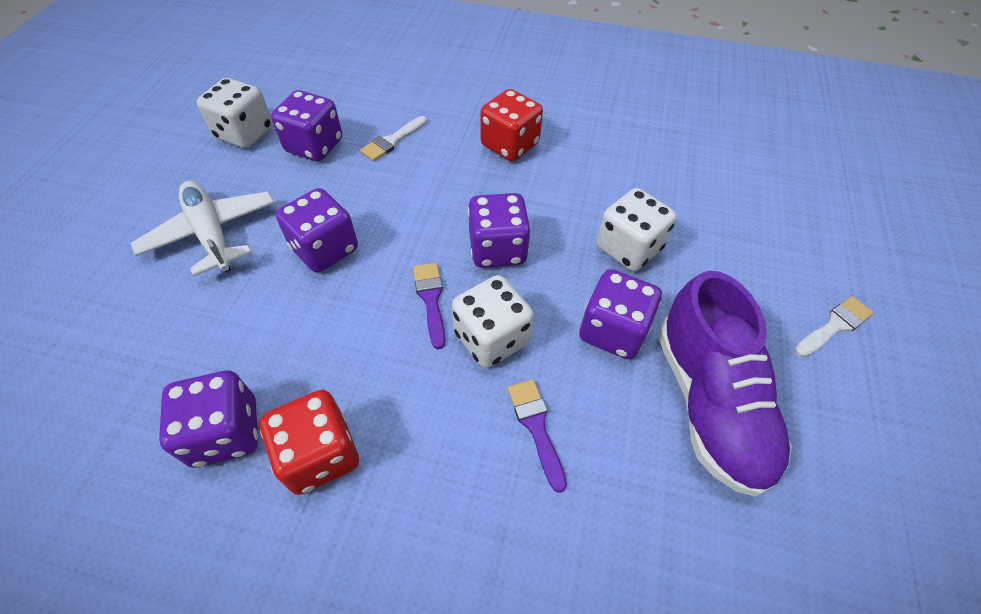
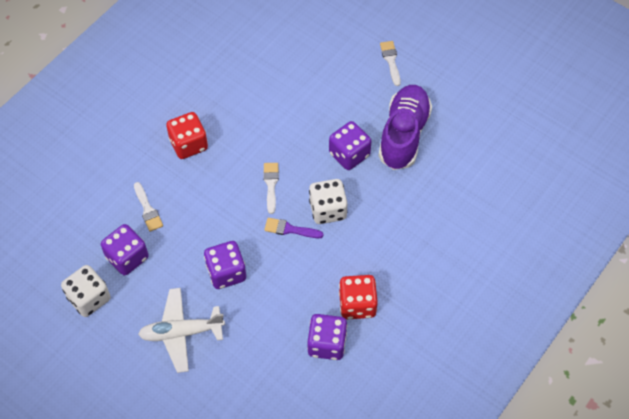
camera: 65 degrees left, 5 degrees up
(497, 249) = (271, 184): purple dice -> white brush
(536, 427) = (384, 210): purple brush -> none
(628, 248) = (302, 121): white dice -> none
(708, 402) = (403, 135): purple shoe -> purple shoe turned 90 degrees counterclockwise

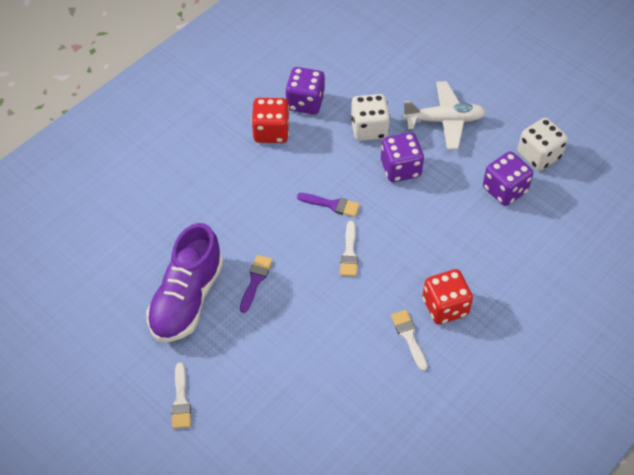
camera: 175 degrees left, 5 degrees down
(148, 209) = (487, 236): white brush -> white brush (409, 337)
(328, 210) = (288, 221): white dice -> white dice (369, 129)
(349, 154) = (255, 280): purple dice -> purple brush

